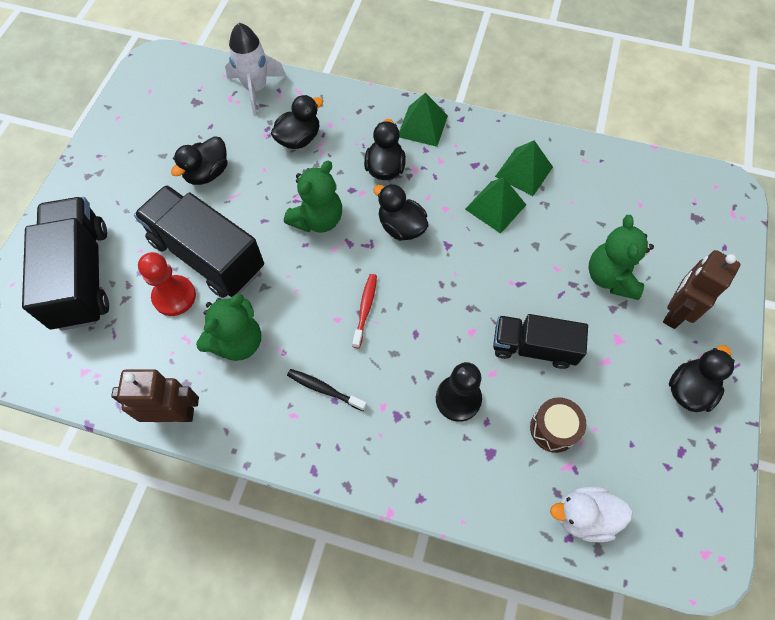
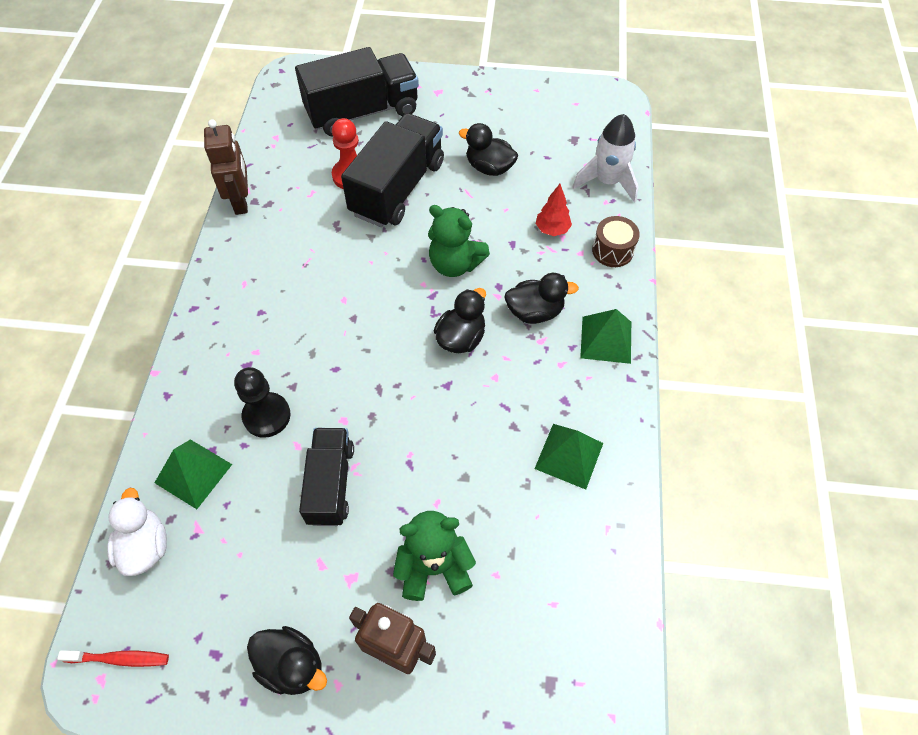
camera: 80 degrees right, 5 degrees down
(237, 342) = (312, 229): green teddy bear -> none
(299, 139) = (552, 230): black duck -> red tree
(324, 389) = (270, 302): black toothbrush -> none
(365, 309) = (358, 321): red toothbrush -> red toothbrush (120, 658)
(495, 207) = (509, 428): green pyramid -> green pyramid (193, 473)
(553, 429) = (238, 510): brown drum -> brown drum (612, 250)

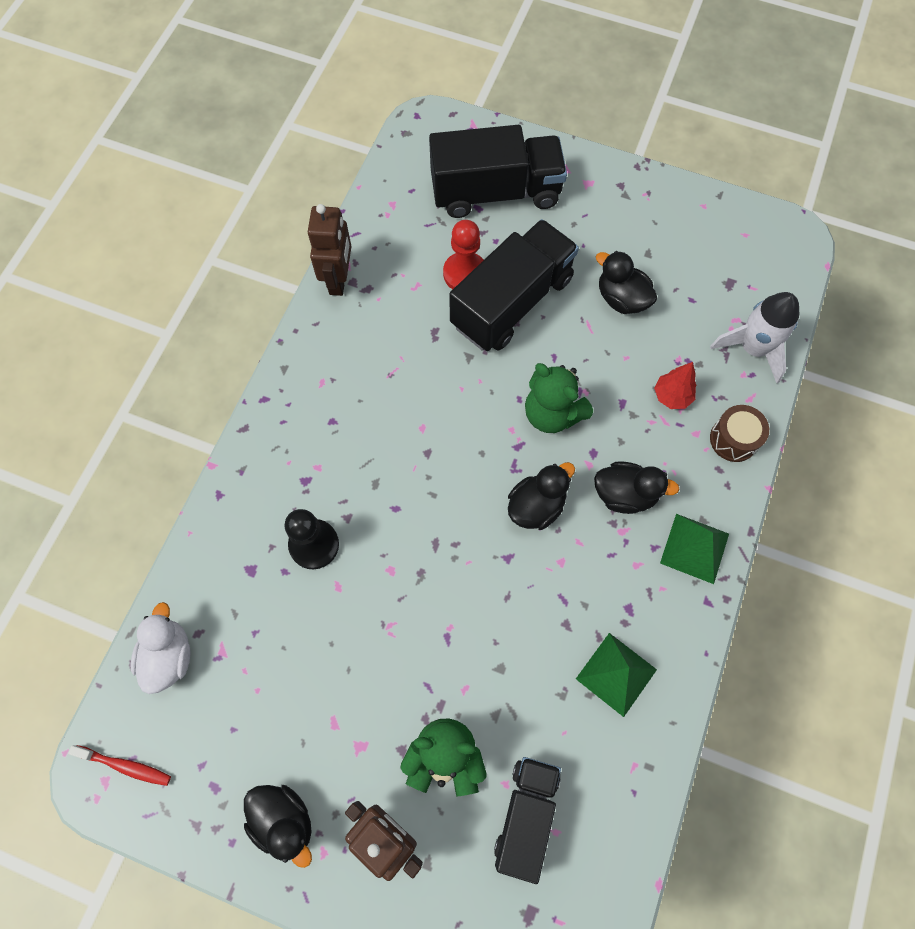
camera: 15 degrees right, 10 degrees up
(193, 473) = (229, 590): green pyramid -> none
(330, 484) = (362, 638): black truck -> black truck (526, 815)

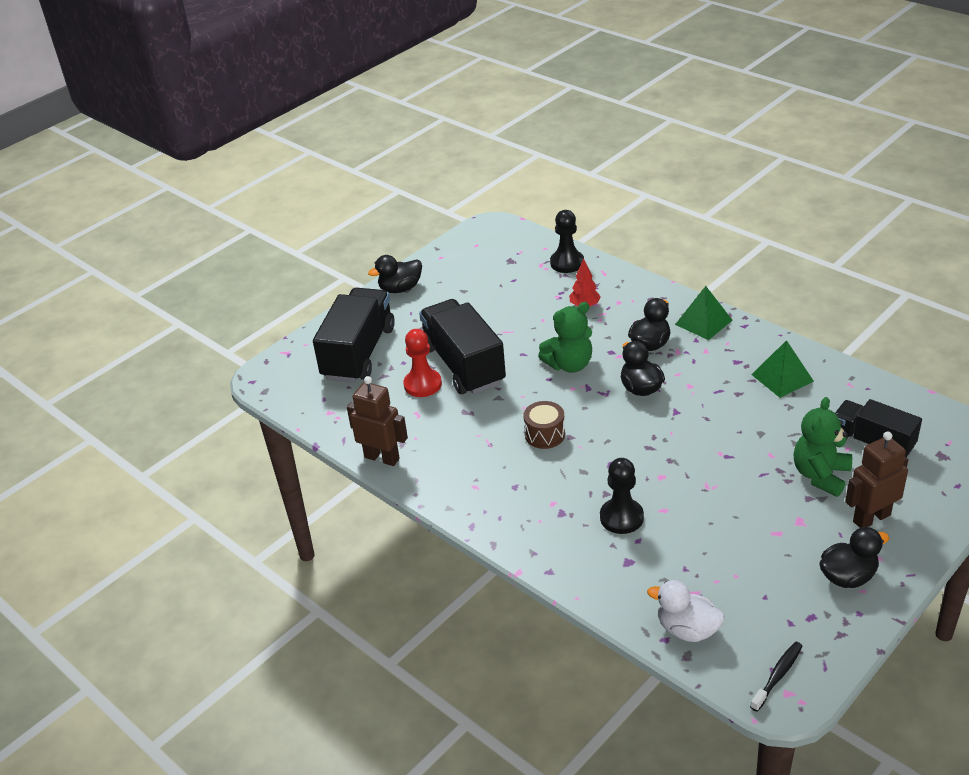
camera: 65 degrees left, 30 degrees down
(125, 766) = (778, 675): red toothbrush -> black toothbrush
(621, 299) = (493, 311): black duck -> black duck (400, 289)
(733, 439) = (631, 287): brown drum -> brown drum (545, 434)
(753, 348) = (567, 263): white rocket -> black pawn

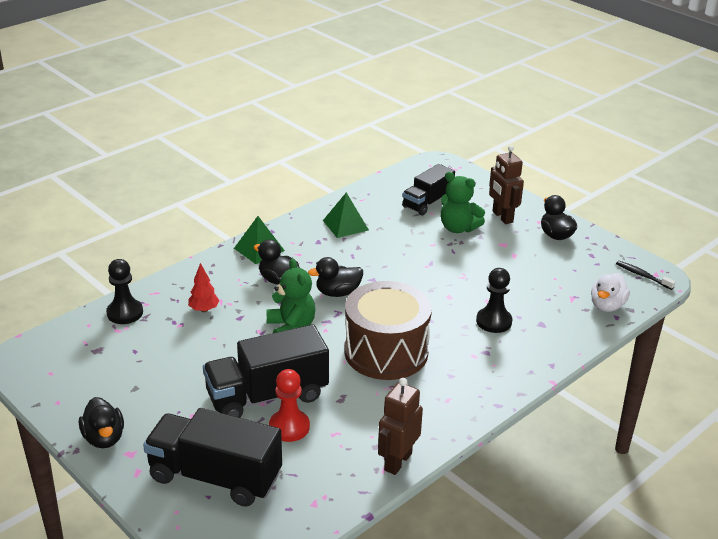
camera: 90 degrees left, 5 degrees down
(545, 434) = (386, 352): brown drum -> brown drum, size x2.26

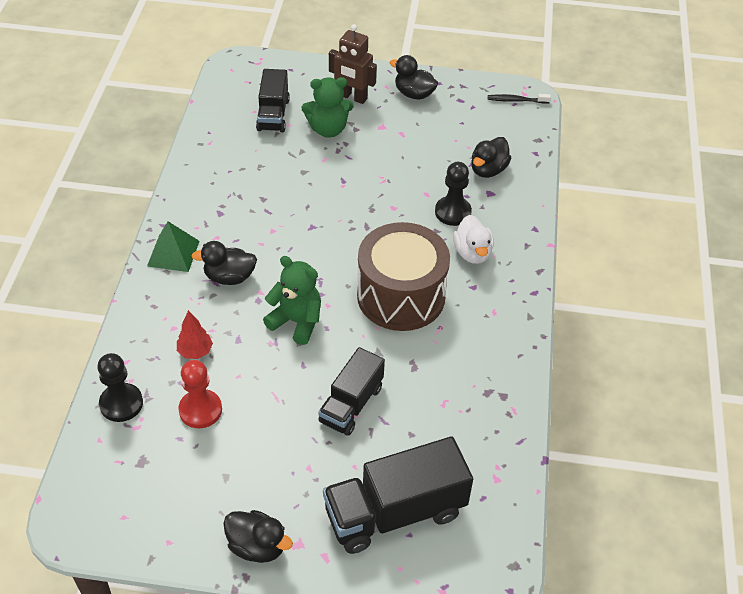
camera: 40 degrees left, 15 degrees up
(267, 396) = (351, 404): black truck -> black truck, size x0.63
(289, 427) = (402, 422): red pawn -> red pawn (200, 410)
(337, 293) = (297, 259): black duck -> black duck (488, 170)
(345, 225) = (225, 180): green pyramid -> none
(397, 461) = (517, 395): brown robot -> none
(607, 306) = (519, 146): white duck -> white duck (472, 253)

